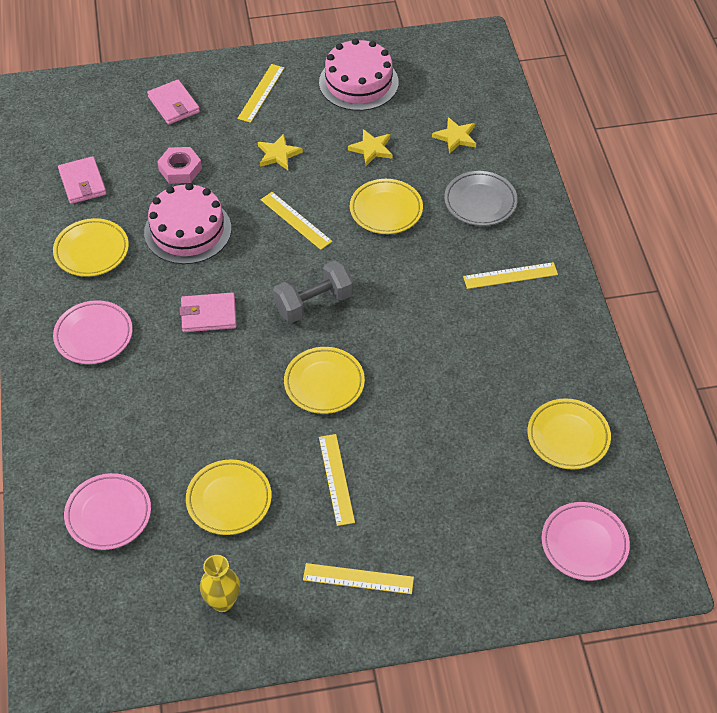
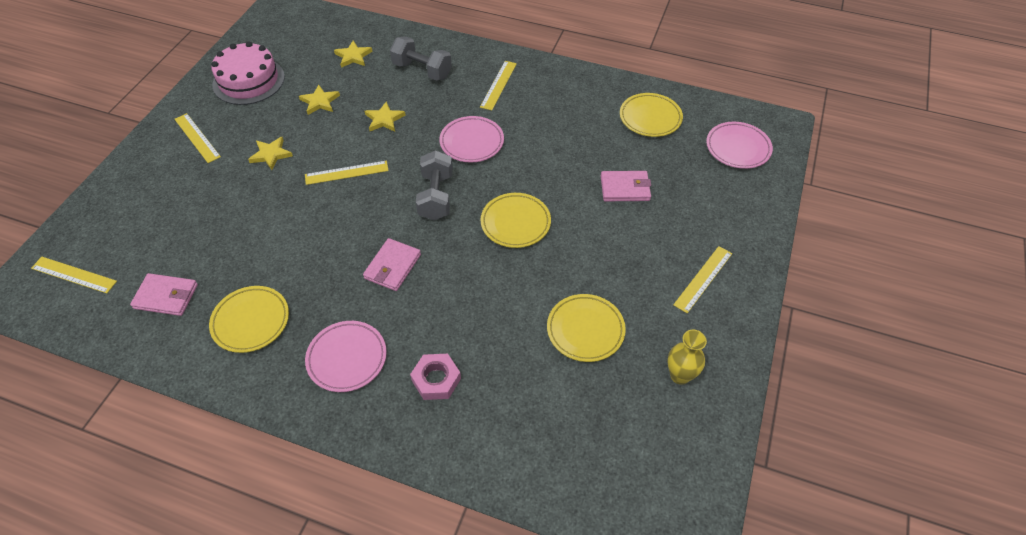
camera: 60 degrees left, 0 degrees up
(108, 514) = (547, 425): pink plate -> pink plate (472, 142)
(174, 104) = (147, 196): pink wallet -> pink wallet (625, 188)
(180, 169) = (222, 221): pink nut -> pink nut (436, 379)
(187, 230) = (293, 244): pink cake -> none
(336, 479) = (608, 254): yellow ruler -> yellow ruler (73, 275)
(386, 210) = (384, 119): yellow plate -> yellow star
(480, 202) = (422, 70): grey plate -> grey dumbbell

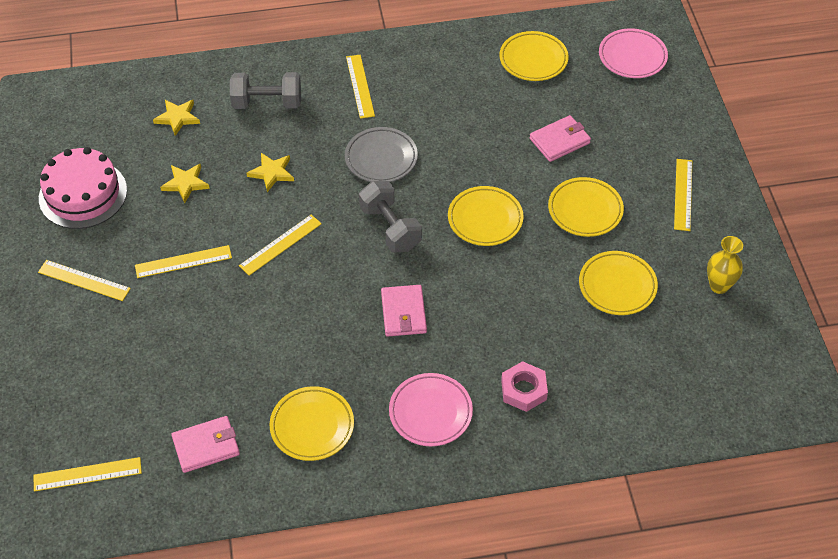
camera: 30 degrees left, 0 degrees up
(271, 154) = (183, 262): yellow star -> yellow ruler
(472, 142) = (381, 158): pink plate -> grey plate
(605, 253) = (585, 210): none -> yellow plate

